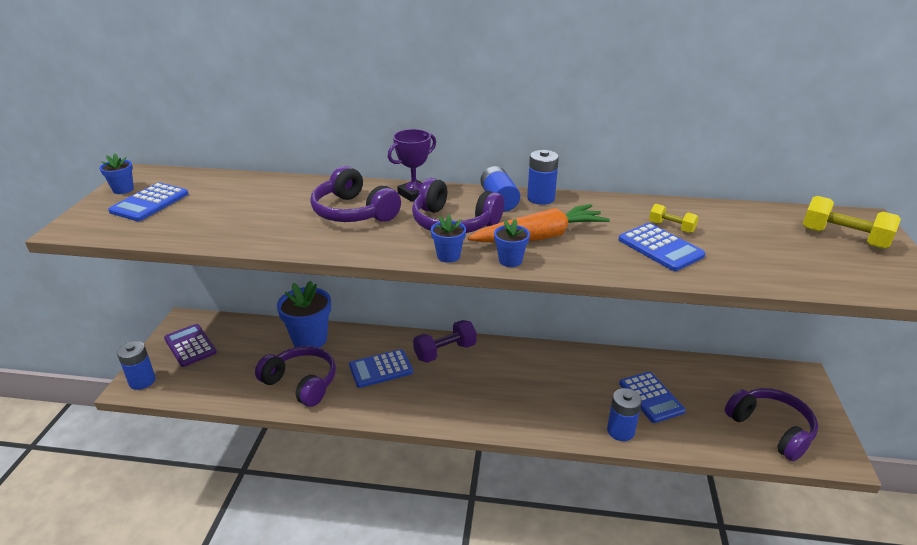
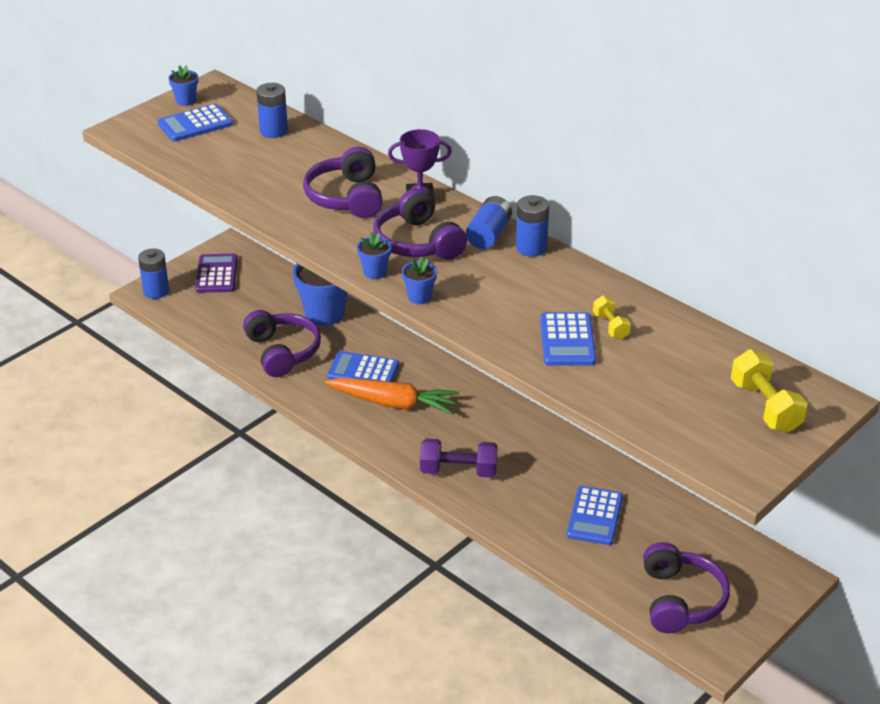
camera: 35 degrees right, 5 degrees up
(445, 351) = (439, 382): purple dumbbell -> purple dumbbell (458, 471)
(539, 237) = (474, 286): orange carrot -> orange carrot (393, 403)
(620, 431) = (526, 528): blue battery -> blue battery (273, 131)

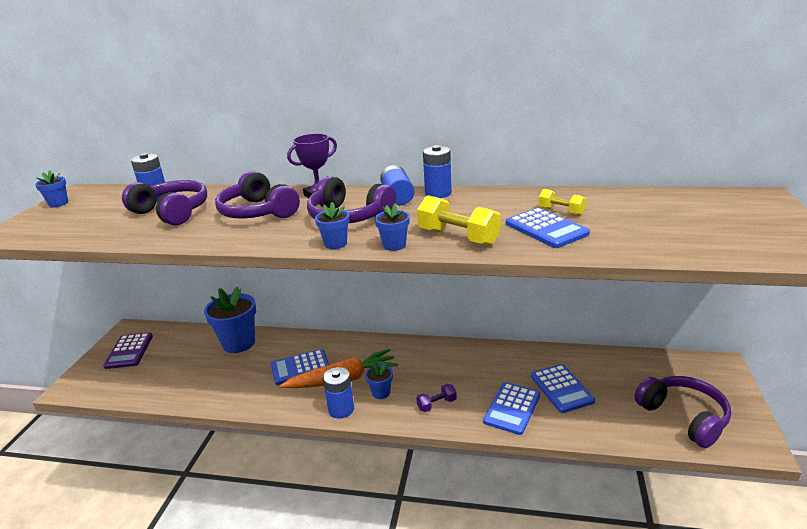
camera: 30 degrees left, 10 degrees down
(156, 291) = (79, 383): blue battery -> blue battery (341, 409)
(195, 124) = (77, 213): blue calculator -> blue calculator (512, 408)
(217, 274) = (129, 351): purple calculator -> purple calculator turned 150 degrees counterclockwise
(282, 352) = (223, 382): purple headphones -> purple headphones (172, 212)
(417, 434) = (381, 393): none -> blue flower pot
(458, 471) = (436, 404): purple dumbbell -> purple dumbbell, size x0.58
(765, 407) = (737, 213): yellow dumbbell -> yellow dumbbell (458, 237)

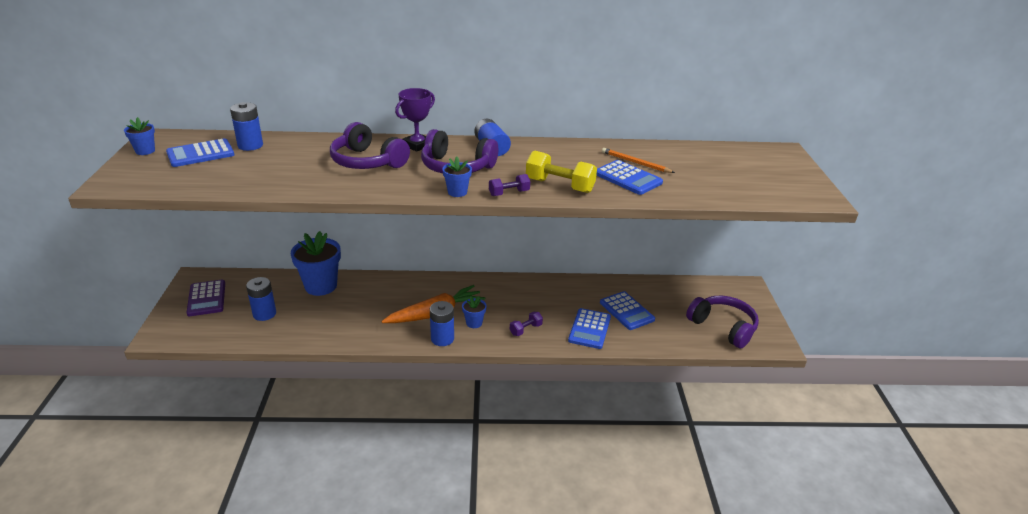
camera: 15 degrees left, 5 degrees up
(172, 212) = (279, 161): purple headphones -> none
(300, 367) = (391, 305): blue calculator -> blue calculator (200, 154)
(394, 245) = (509, 193): blue flower pot -> purple dumbbell
(438, 193) = (526, 145): blue battery -> blue battery (264, 314)
(561, 211) = (635, 163): yellow dumbbell -> orange pencil

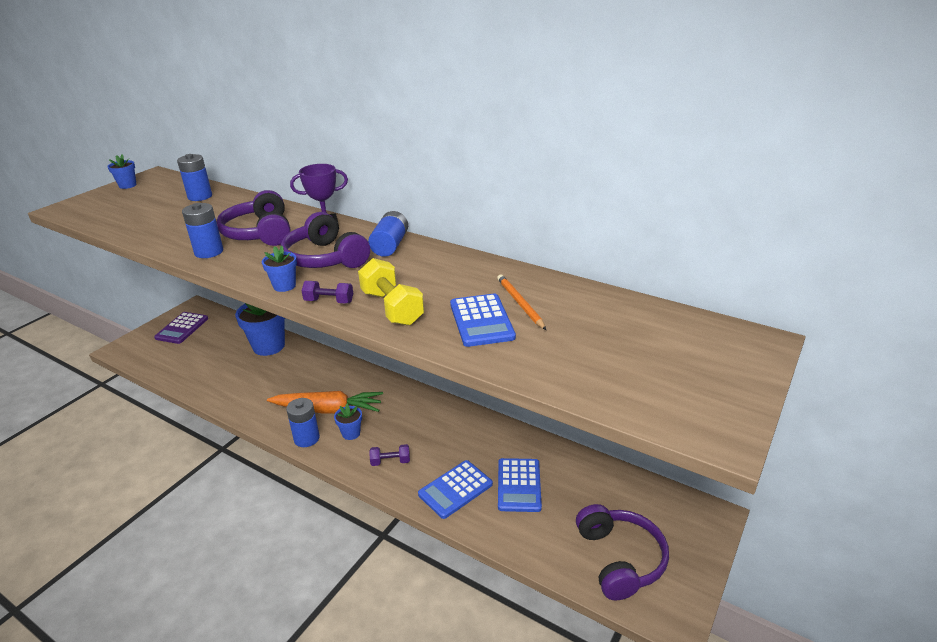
camera: 35 degrees right, 0 degrees up
(200, 154) = (156, 196): blue calculator -> none
(264, 314) = (203, 357): blue battery -> blue battery (209, 252)

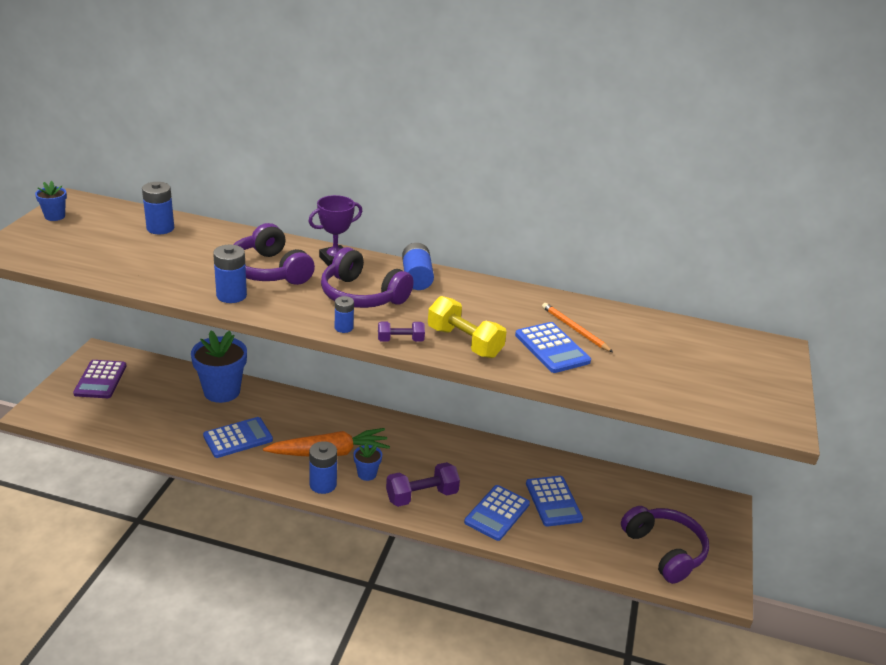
camera: 20 degrees left, 0 degrees up
(258, 387) = (238, 438): none -> blue calculator
(284, 286) = (343, 328): blue flower pot -> blue battery
(390, 461) = (421, 496): purple dumbbell -> purple dumbbell, size x1.73

